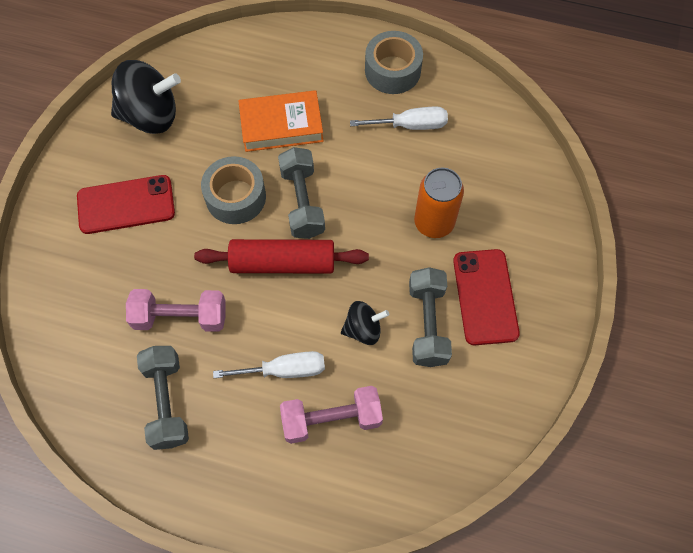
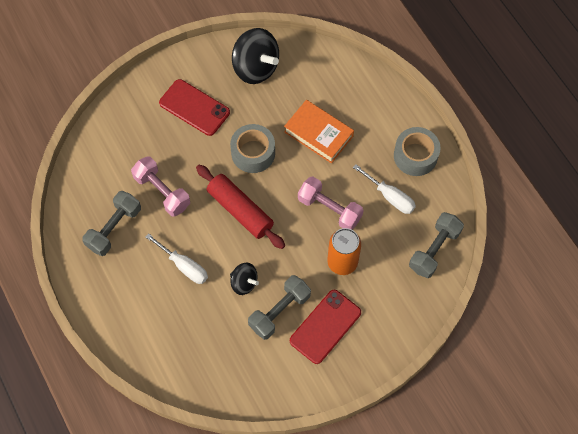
camera: 45 degrees right, 0 degrees up
(302, 202) = (284, 187): grey dumbbell -> grey dumbbell (434, 250)
(331, 419) = (181, 312): pink dumbbell -> pink dumbbell (329, 209)

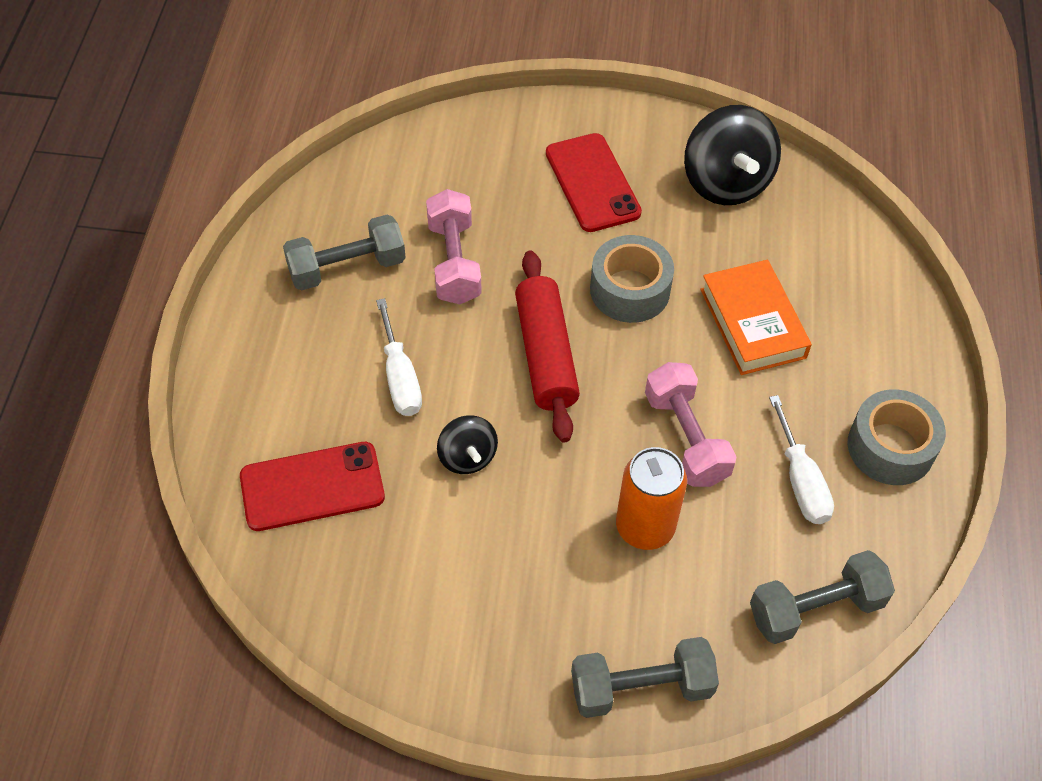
camera: 35 degrees right, 10 degrees down
(279, 311) = (487, 533): grey dumbbell -> grey dumbbell (641, 688)
(325, 326) = (540, 604): red phone -> red phone (312, 487)

